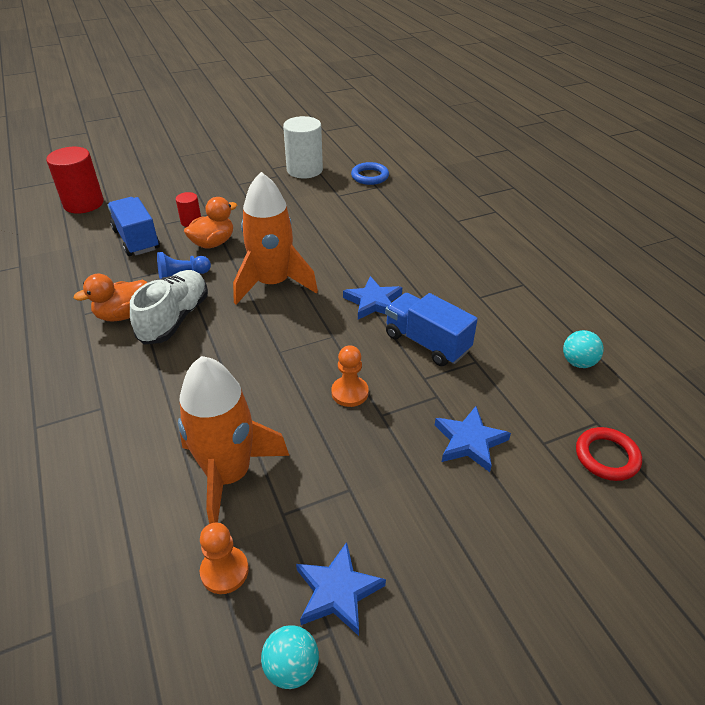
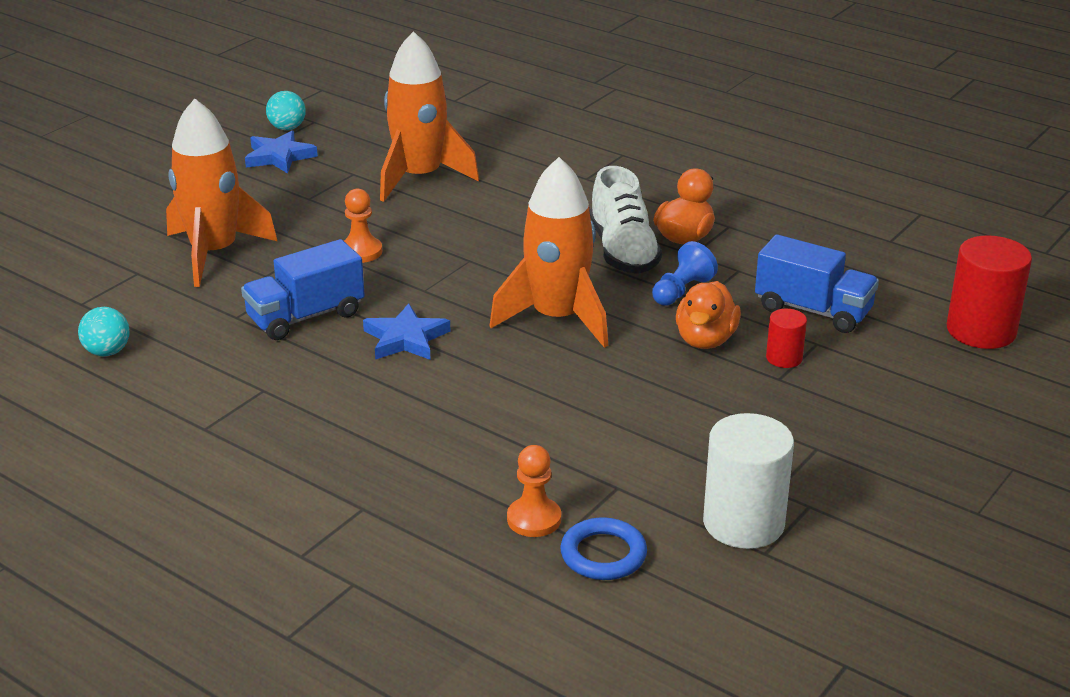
camera: 150 degrees right, 10 degrees down
(224, 571) = (370, 143): orange pawn -> orange pawn (534, 519)
(427, 343) = (306, 316): blue truck -> blue truck turned 135 degrees clockwise
(469, 441) = (214, 253): blue star -> orange rocket
(606, 457) = (70, 280): red ring -> none

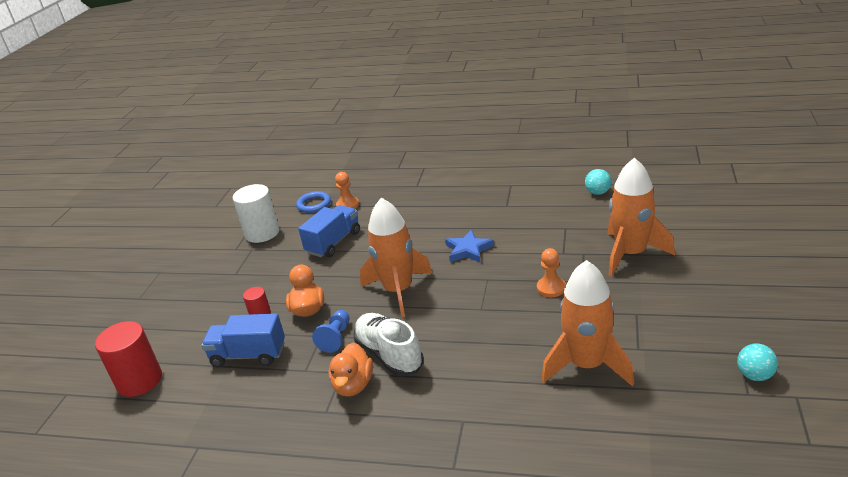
camera: 160 degrees right, 0 degrees up
(279, 157) = (712, 341): blue star -> none
(306, 316) = (531, 241): blue truck -> blue truck (333, 242)

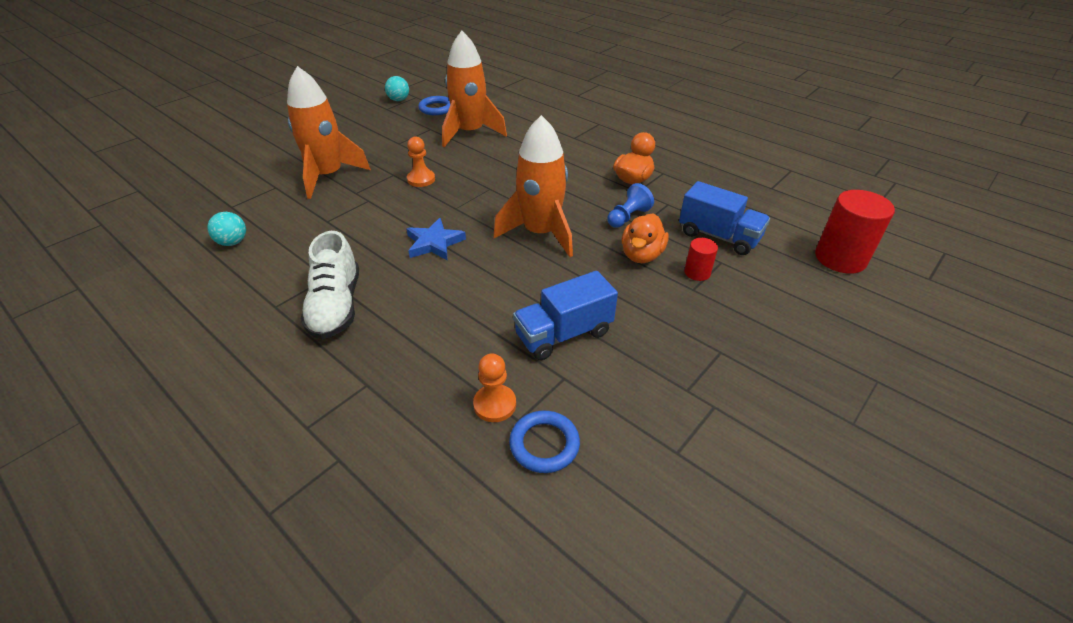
camera: 155 degrees left, 10 degrees up
(262, 233) = (660, 420): white cylinder -> none
(389, 355) = (591, 187): white shoe -> white shoe (336, 306)
(685, 385) = (436, 108): none -> blue ring

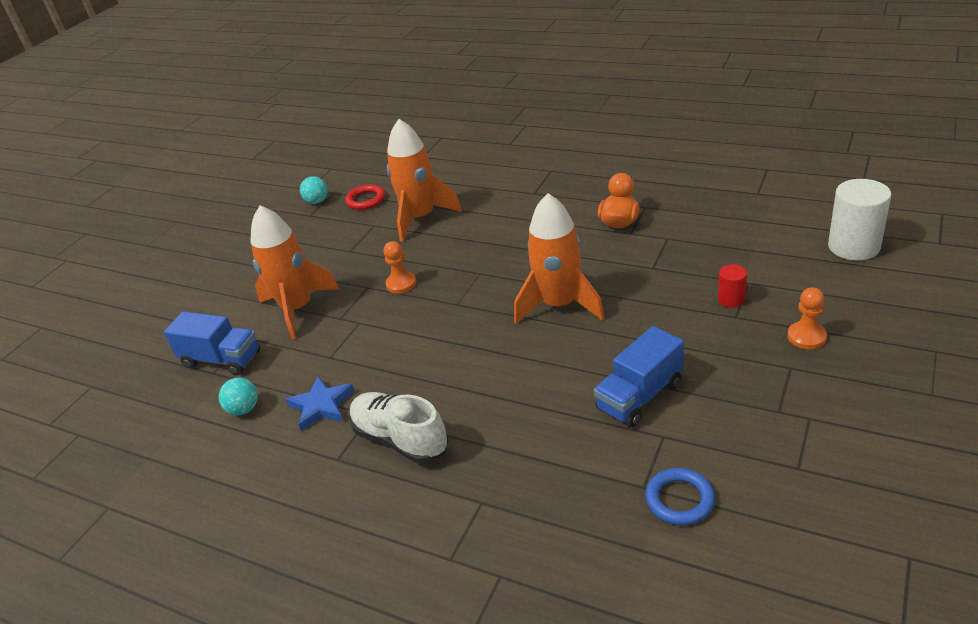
camera: 10 degrees left, 5 degrees down
(336, 306) = (400, 439): white shoe -> white shoe turned 150 degrees clockwise
(434, 243) = (459, 346): blue star -> blue star (321, 406)
(436, 108) = (366, 200): blue ring -> red ring
(495, 404) = (614, 480): orange pawn -> orange pawn (806, 337)
(628, 217) = (636, 263): blue pawn -> none
(641, 255) = (670, 298): orange duck -> none
(718, 236) = (732, 257): blue truck -> blue truck (221, 359)
(840, 258) = (853, 246): red cylinder -> white cylinder

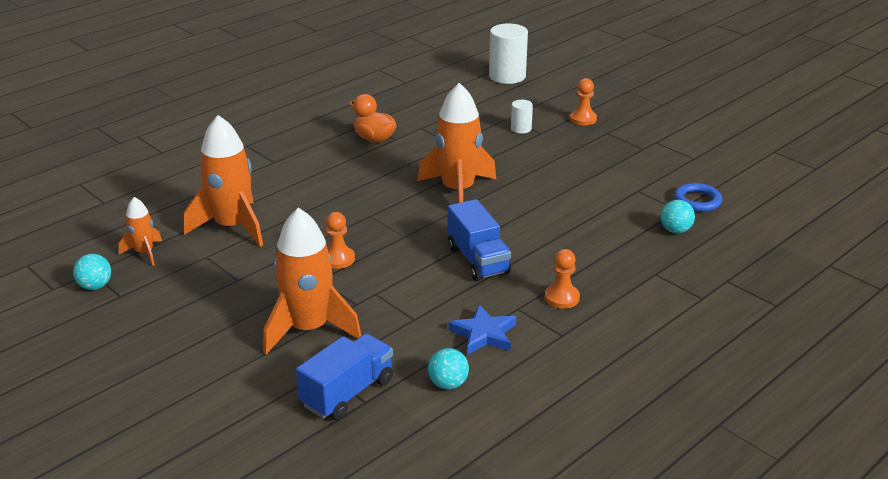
camera: 75 degrees left, 5 degrees down
(366, 200) = (144, 253): red ring -> orange rocket
(400, 439) = (562, 298): white shoe -> orange pawn
(590, 496) = (675, 230): none -> turquoise ball
(639, 396) = (593, 188): blue truck -> blue truck (478, 260)
(731, 299) = (521, 128): red cylinder -> white cylinder

